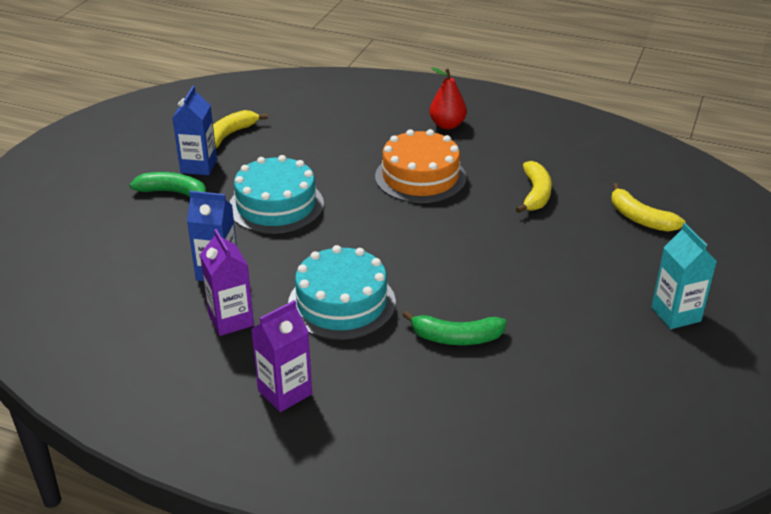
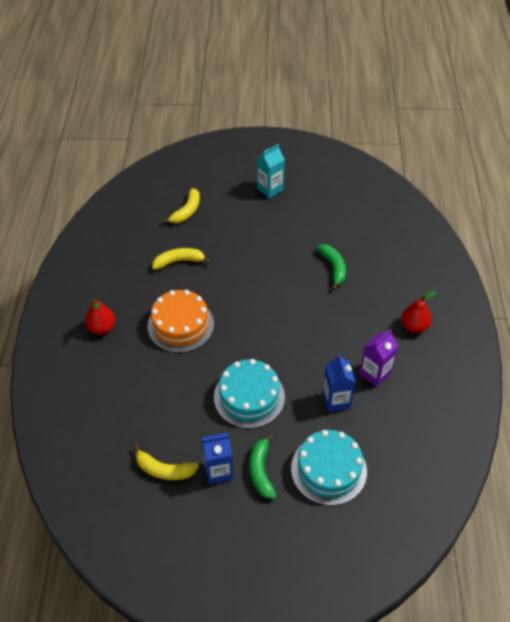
camera: 110 degrees left, 15 degrees up
(285, 392) = (414, 326): purple carton -> red pear
(341, 303) = (332, 325): turquoise cake -> turquoise cake (328, 469)

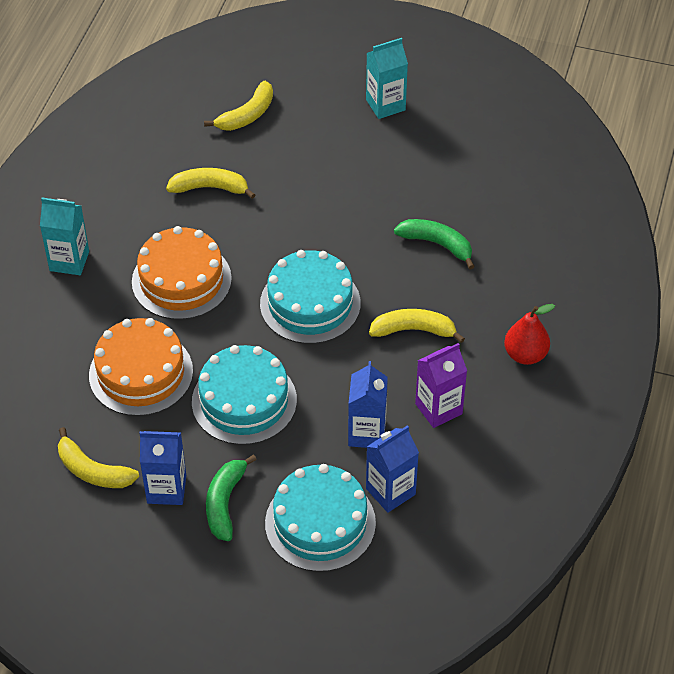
camera: 15 degrees right, 0 degrees up
(102, 328) = (69, 261): red pear -> turquoise carton
(174, 393) = (141, 373): none -> orange cake
(268, 322) = (310, 303): none -> turquoise cake
(333, 268) = (437, 244): green banana -> green banana turned 60 degrees counterclockwise
(340, 325) = (414, 330): none -> yellow banana
(366, 436) = (390, 491): none -> blue carton

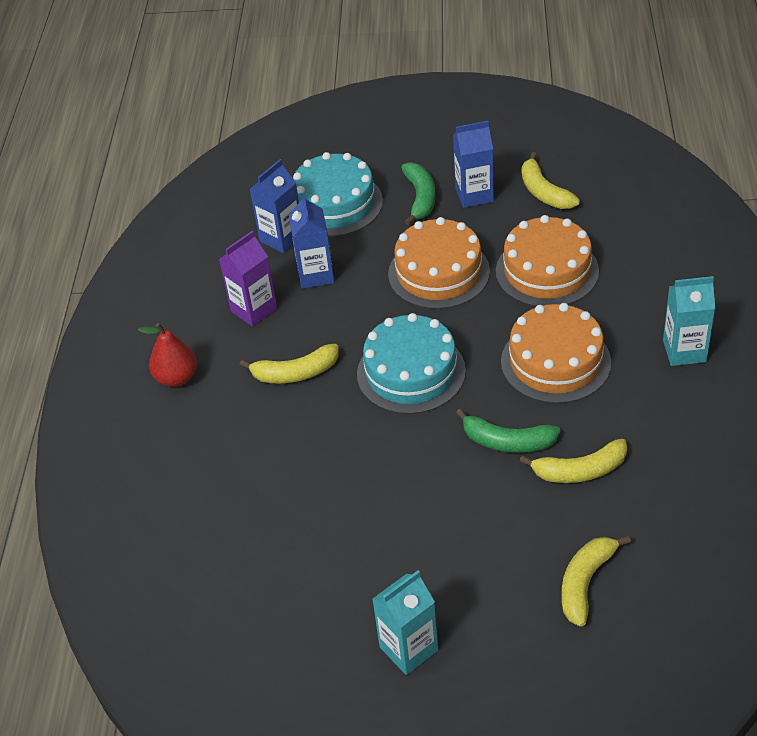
camera: 170 degrees right, 5 degrees down
(93, 471) = (544, 192): yellow banana -> yellow banana turned 135 degrees counterclockwise
(244, 401) = (438, 272): turquoise cake -> orange cake
(437, 244) = (292, 470): green banana -> green banana (507, 442)

